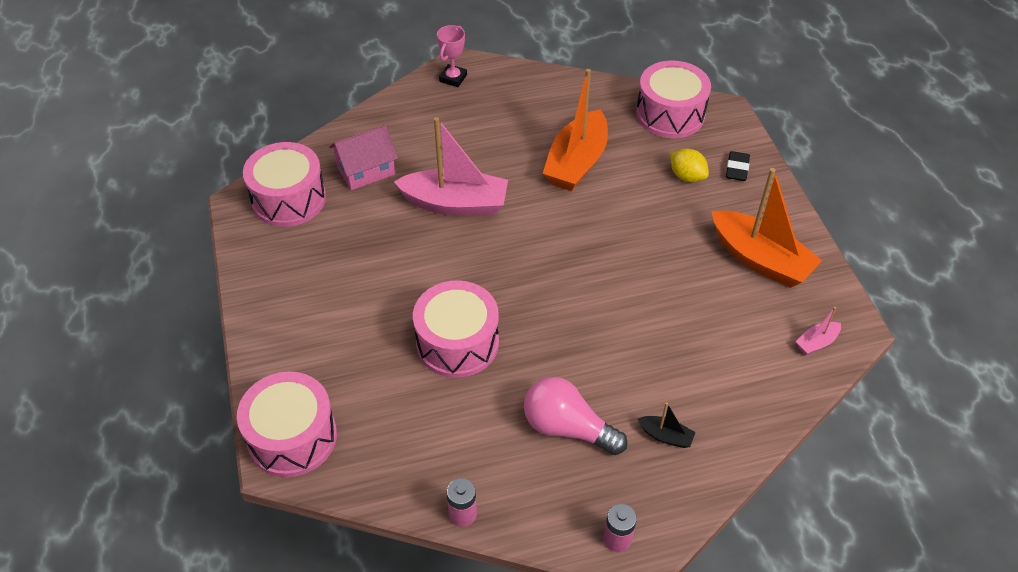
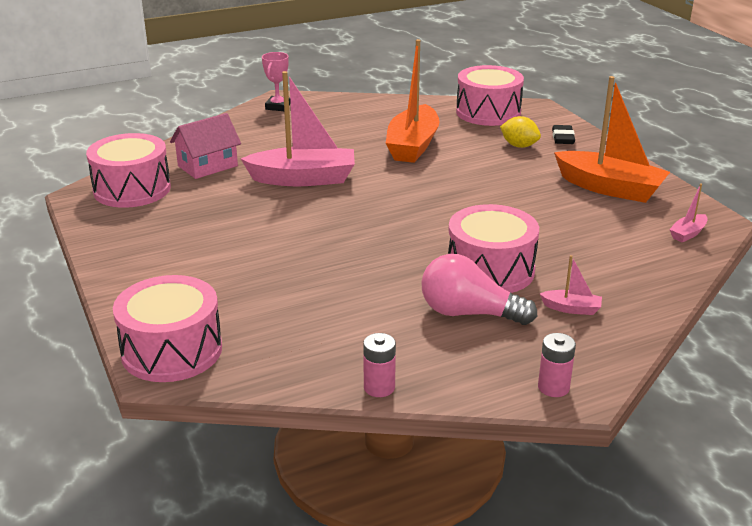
camera: 10 degrees left, 20 degrees down
(457, 342) = (334, 266): pink drum -> pink drum (490, 270)
(666, 436) = (571, 308): black boat -> pink boat

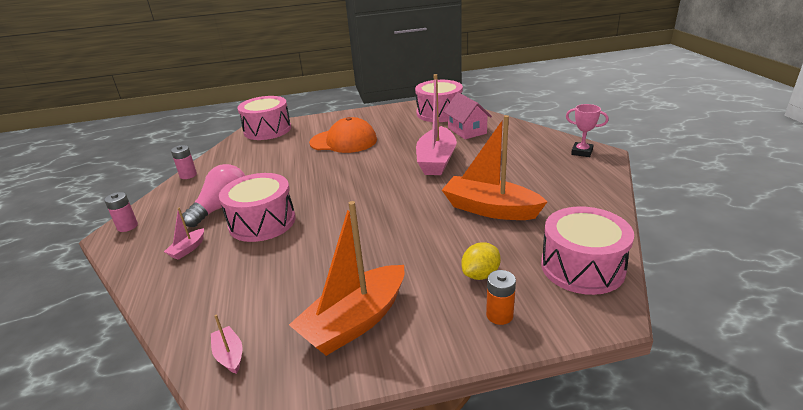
camera: 105 degrees right, 0 degrees up
(237, 255) = (343, 141): none -> orange cap
(563, 138) = (499, 315): black eraser -> orange battery

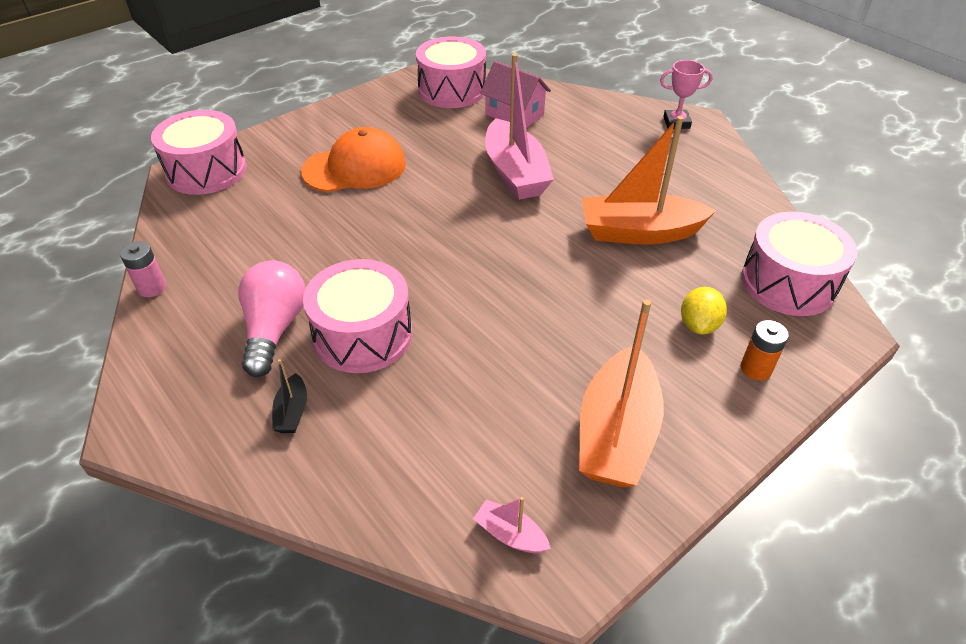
camera: 30 degrees left, 15 degrees up
(127, 226) = (144, 408): pink battery -> none
(188, 249) = (292, 412): pink boat -> black boat

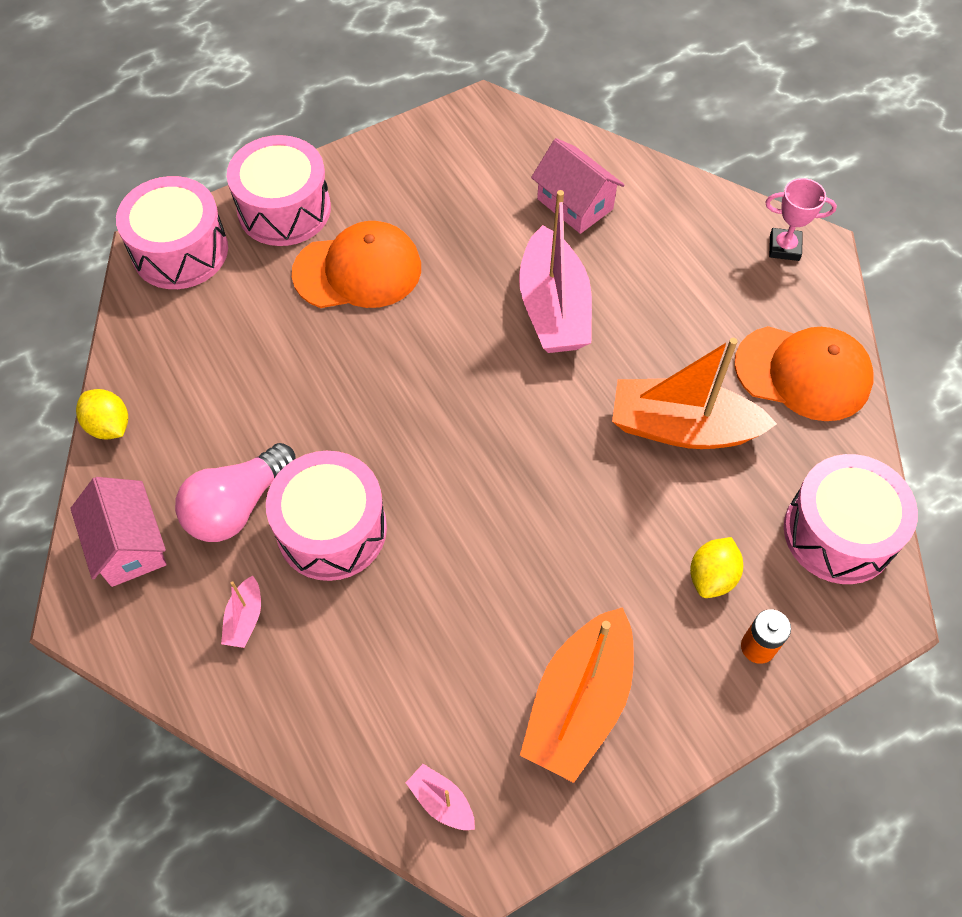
camera: 10 degrees right, 15 degrees up
(152, 288) = (109, 426): pink battery -> yellow lemon
(175, 371) = (129, 545): none -> pink house
(274, 329) = (237, 506): pink light bulb -> pink light bulb turned 150 degrees counterclockwise
(292, 412) = (245, 619): black boat -> pink boat
(452, 90) = (502, 147): pink drum -> pink drum (284, 209)
(719, 189) = (803, 373): none -> orange cap

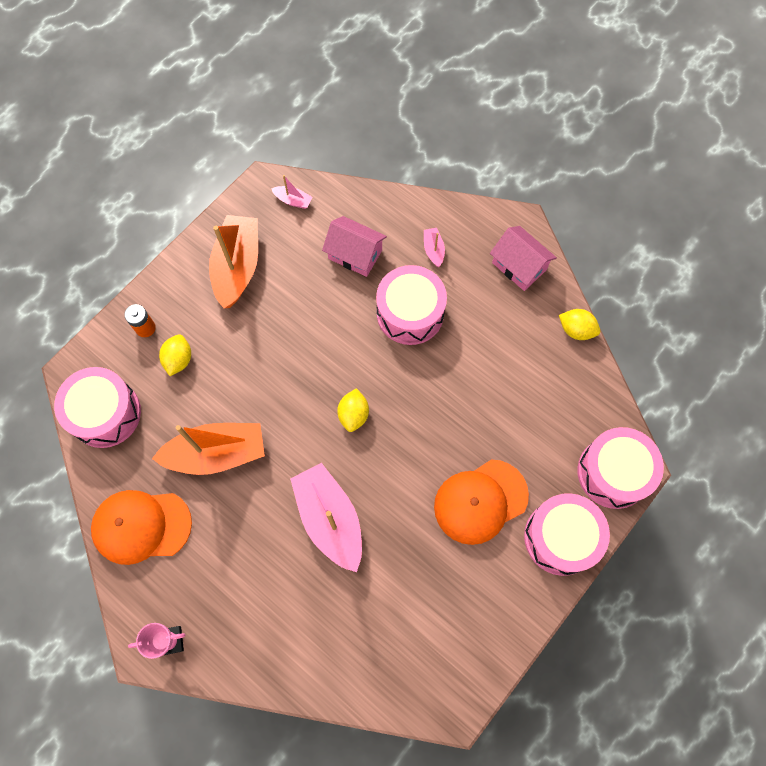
camera: 160 degrees right, 10 degrees up
(237, 506) = (471, 308): pink light bulb -> none
(475, 417) = (353, 414): none -> yellow lemon
(575, 204) = (344, 625): pink house -> pink house (355, 254)

